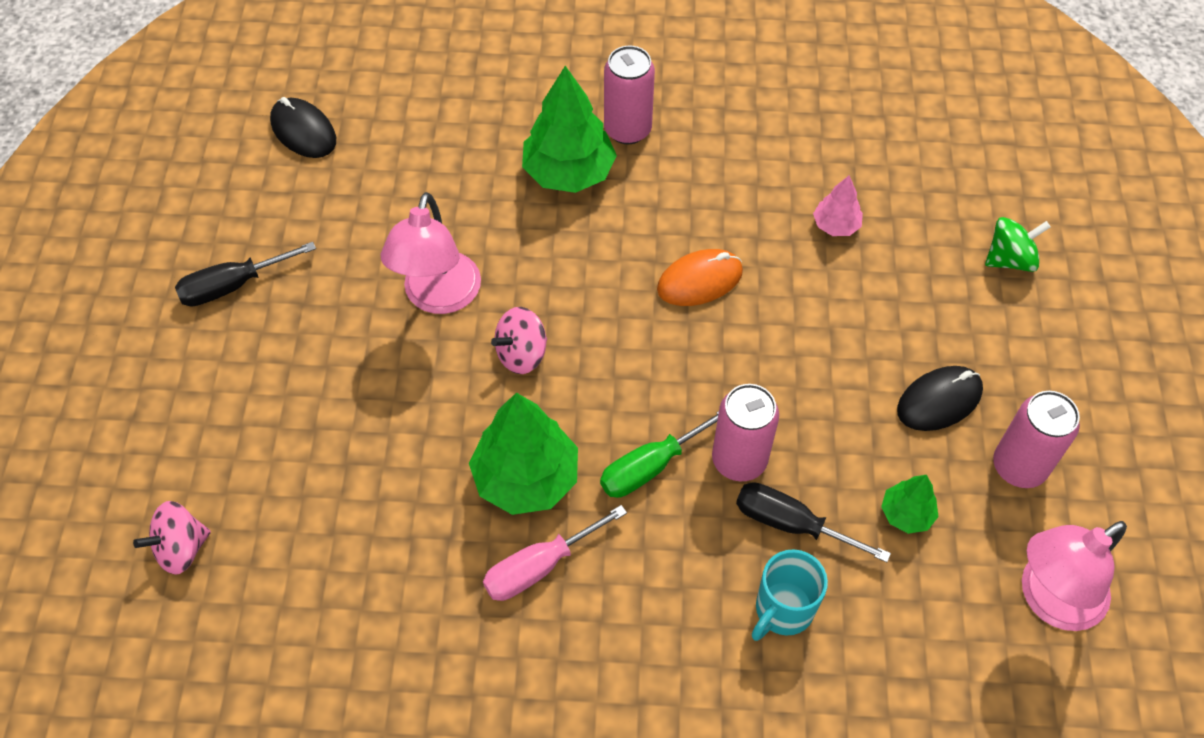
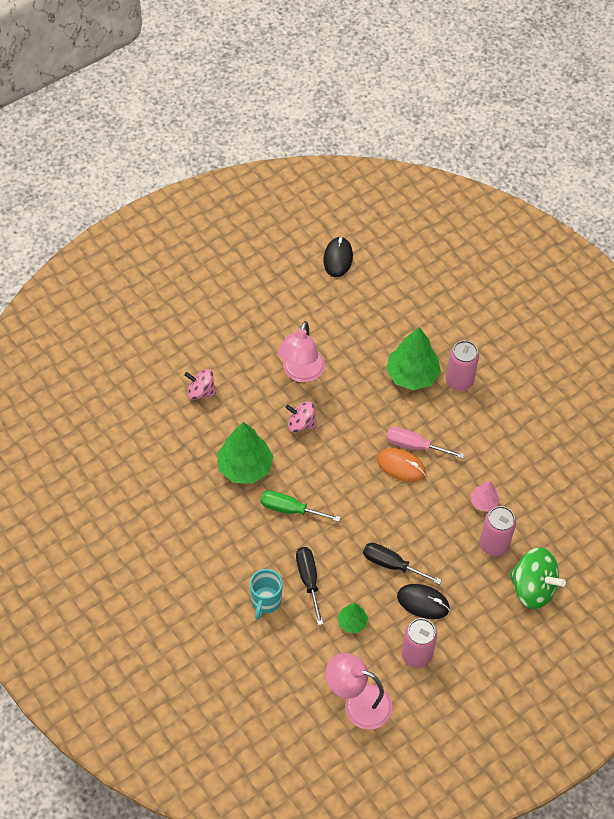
camera: 50 degrees right, 0 degrees up
(181, 548) = (114, 371): pink spinning top -> pink spinning top (201, 391)
(233, 286) = (239, 295): black screwdriver -> black screwdriver (392, 564)
(438, 297) = (301, 373): pink lamp -> pink lamp turned 45 degrees counterclockwise
(539, 566) = (210, 499): pink screwdriver -> pink screwdriver (414, 446)
(739, 460) = (322, 541): pink can -> pink can (493, 544)
(782, 610) = (265, 601): turquoise mug -> turquoise mug turned 75 degrees counterclockwise
(1009, 259) = (532, 588): green spinning top -> green spinning top, size x1.61

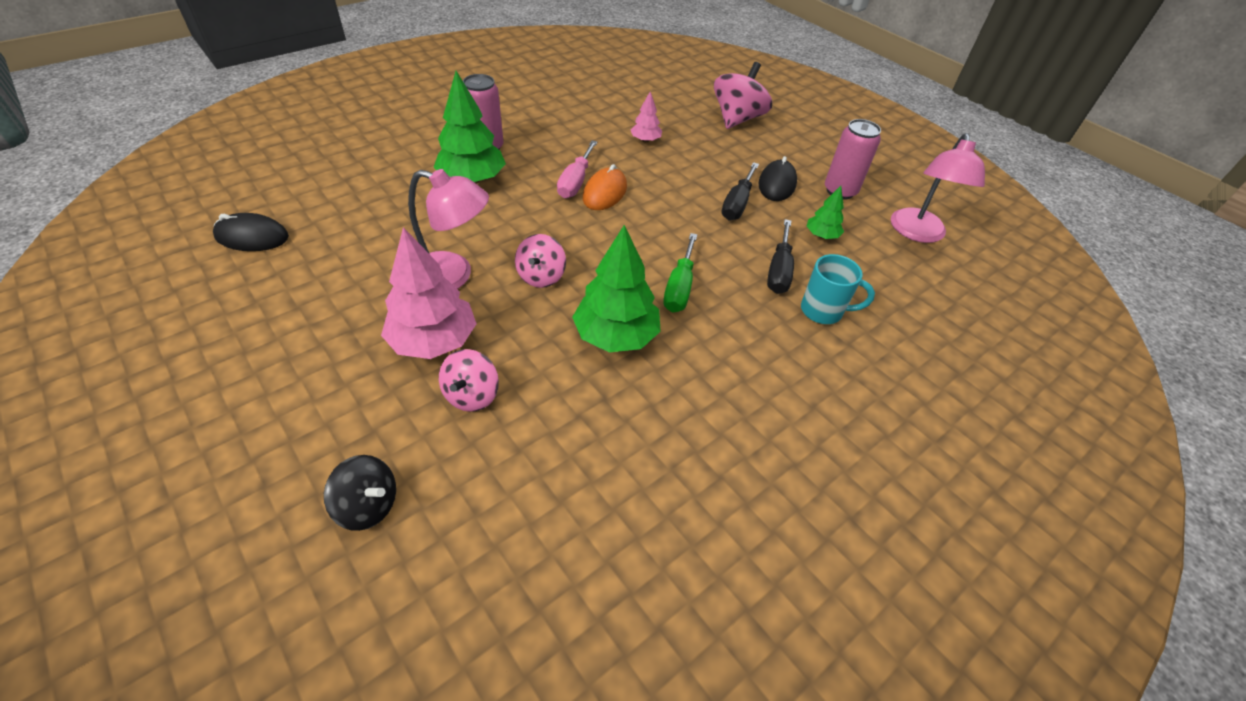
camera: 95 degrees left, 10 degrees down
(136, 354) = (368, 505): none -> black spinning top
(243, 369) = (433, 341): none -> pink tree
(308, 580) = (779, 271): black screwdriver -> black screwdriver turned 60 degrees counterclockwise
(493, 544) = (695, 137): pink can -> none
(532, 588) = (737, 119): green spinning top -> pink spinning top

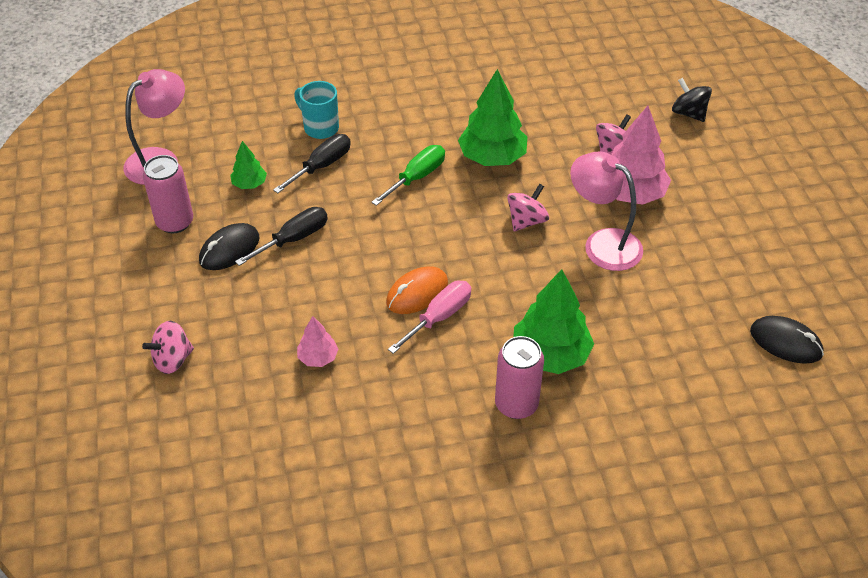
camera: 150 degrees left, 0 degrees up
(737, 119) = (172, 360): pink spinning top -> pink spinning top, size x0.62

